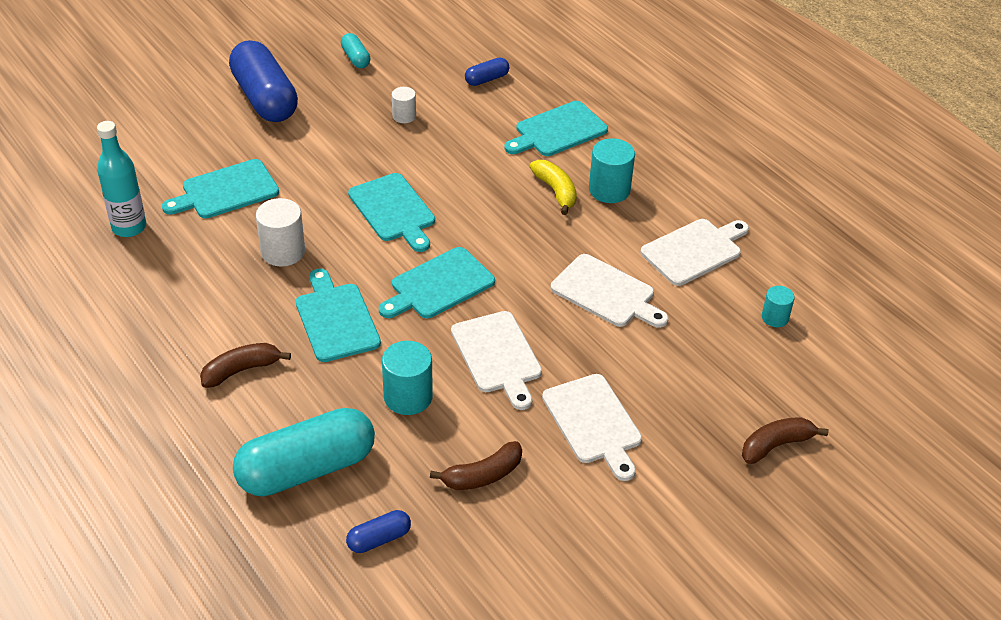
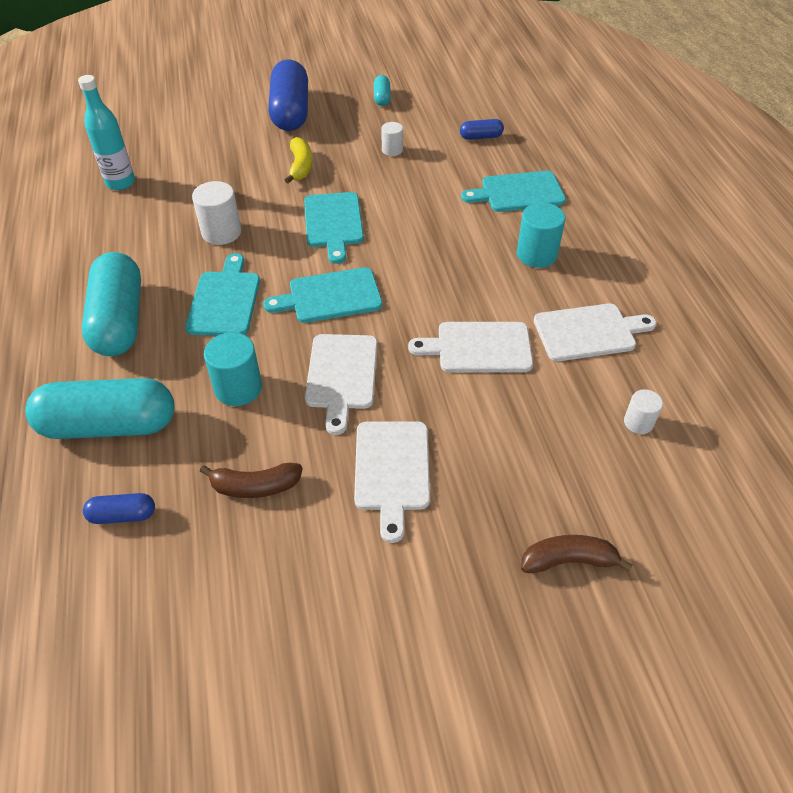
camera: 25 degrees right, 5 degrees up
(226, 191) = (212, 173): turquoise cutting board -> none
(241, 370) = (120, 320): brown banana -> turquoise capsule
(556, 191) = (486, 243): yellow banana -> yellow banana (300, 167)
(606, 293) = (478, 347): white cutting board -> white cutting board turned 120 degrees clockwise
(775, 317) = (638, 422): turquoise cylinder -> white cylinder

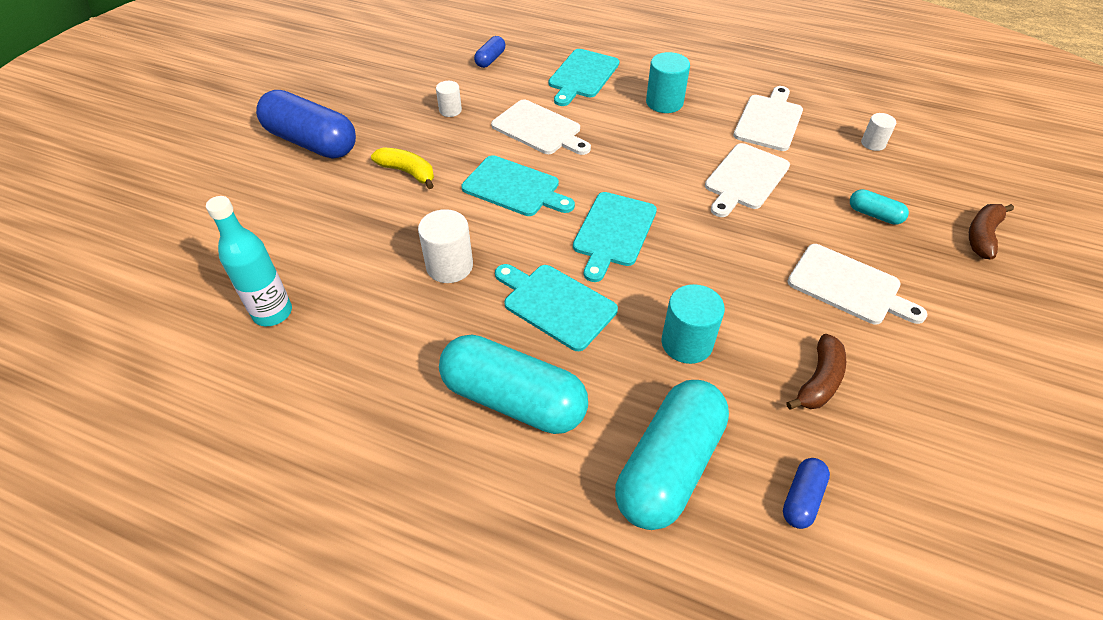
camera: 55 degrees left, 0 degrees up
(341, 375) = (720, 268): white cutting board -> white cutting board (539, 129)
(382, 98) = (366, 82): turquoise capsule -> turquoise capsule (874, 215)

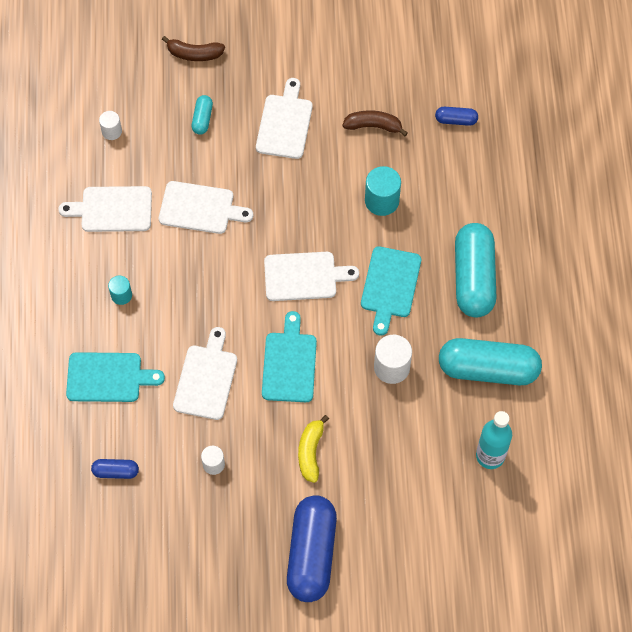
camera: 115 degrees left, 15 degrees up
(613, 232) = (304, 276): turquoise cutting board -> white cutting board
(664, 102) = (121, 295): turquoise cylinder -> turquoise cylinder, size x0.60
(669, 466) = (471, 184): turquoise capsule -> turquoise capsule (488, 369)

